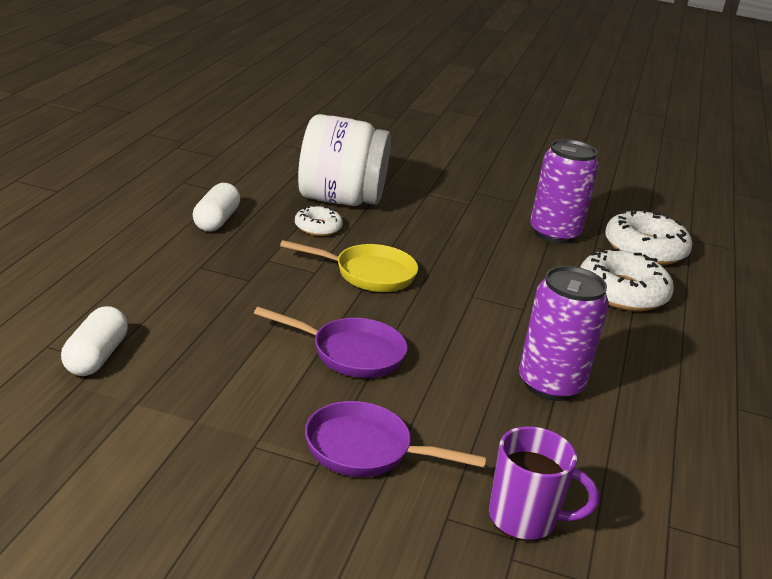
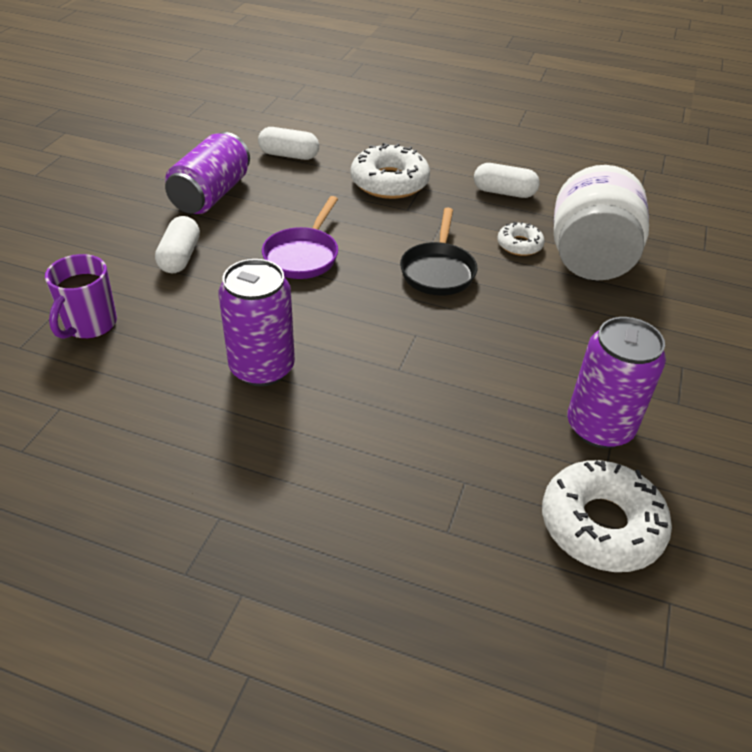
camera: 95 degrees right, 15 degrees up
(204, 428) = (211, 195): none -> purple can
(366, 450) = (180, 257): purple pan -> white capsule
(368, 274) = (438, 271): yellow pan -> black pan
(622, 292) = (461, 467): white donut -> white donut (389, 182)

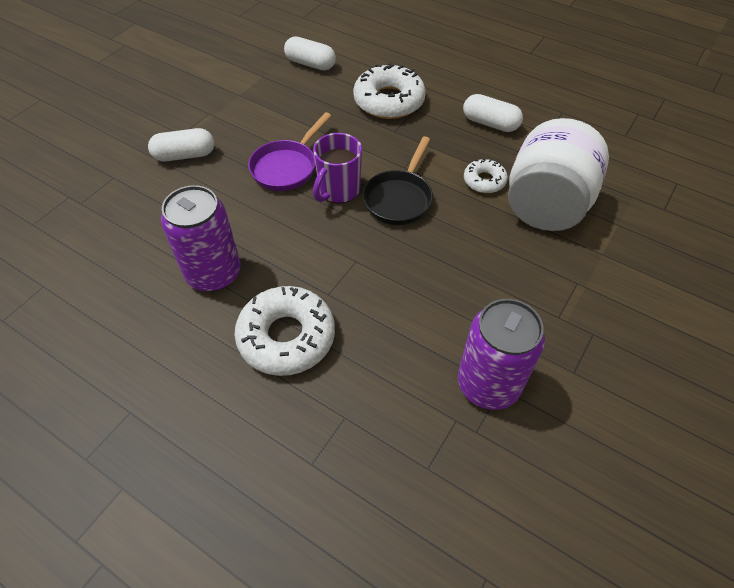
camera: 15 degrees right, 10 degrees up
(89, 325) = (92, 211): purple mug -> purple mug (338, 190)
(180, 257) = (185, 155): white capsule -> white capsule turned 60 degrees clockwise
(211, 195) = (231, 97): purple can -> none
(601, 525) = (452, 485): white donut -> white donut (286, 337)

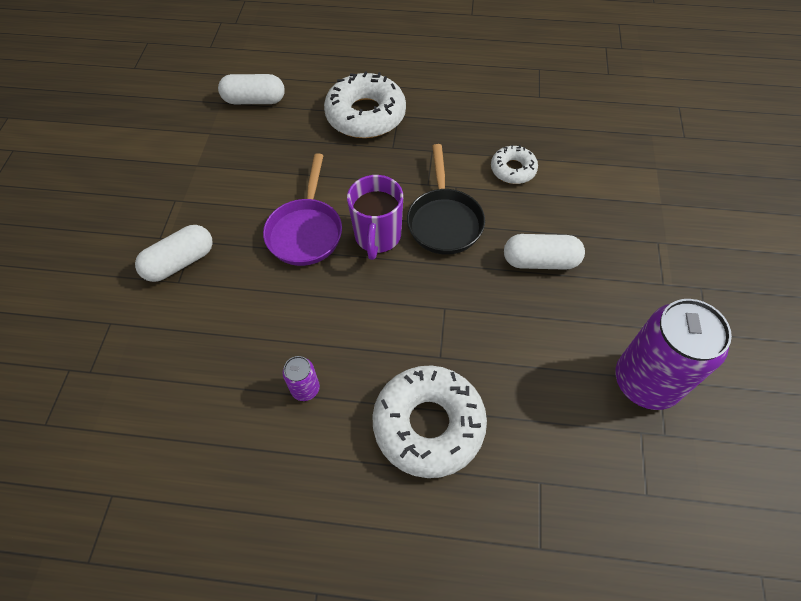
camera: 25 degrees left, 5 degrees up
(214, 273) = (305, 388): purple can -> purple can, size x0.44
(490, 123) = (480, 105): white capsule -> white capsule (540, 261)
(545, 206) = (584, 174): white jar -> none

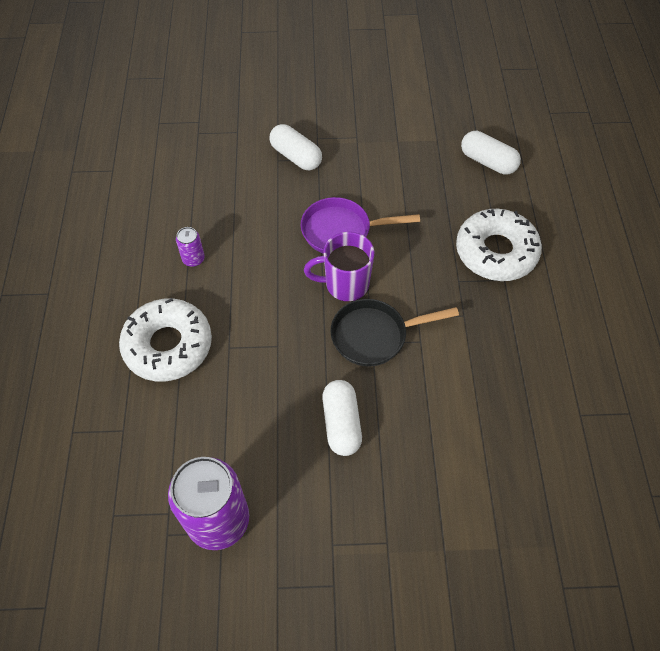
camera: 80 degrees right, 0 degrees up
(254, 100) = (488, 162): white capsule -> white capsule turned 45 degrees counterclockwise
(513, 169) = (456, 392): white donut -> none

